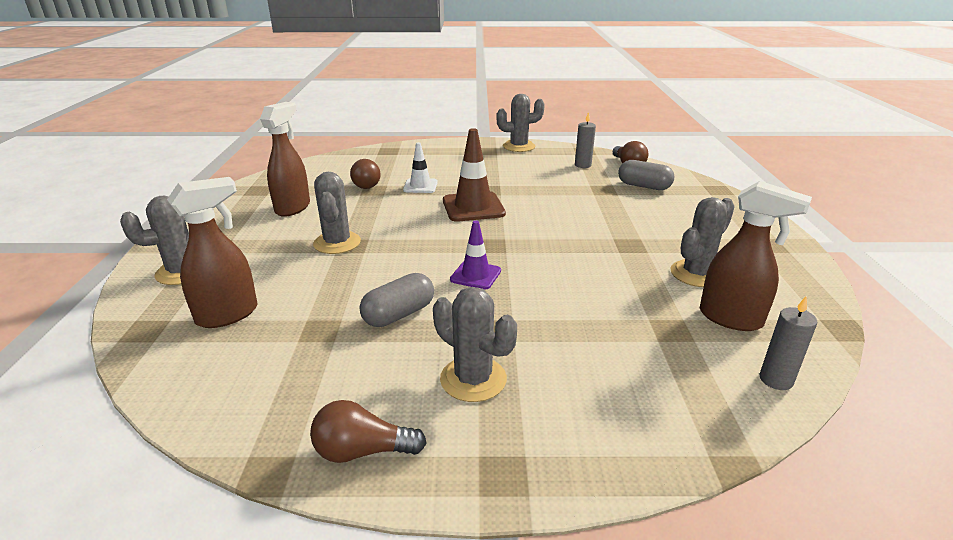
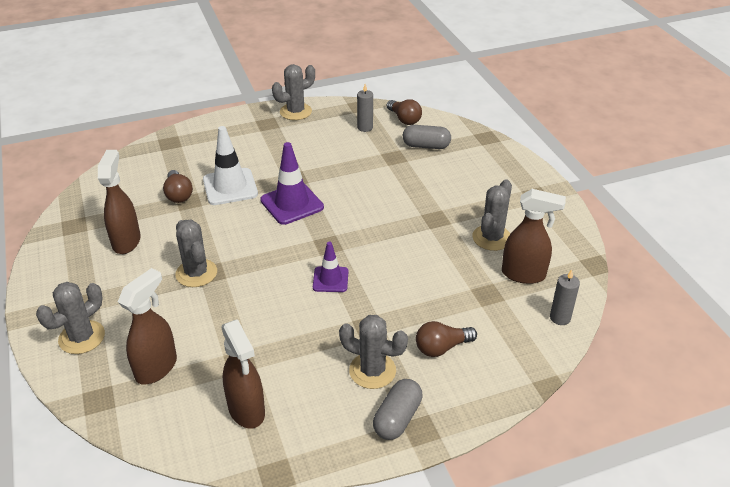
camera: 20 degrees left, 10 degrees up
(288, 384) = (247, 410): none -> brown spray bottle
(363, 451) = (328, 441): brown light bulb -> brown light bulb (442, 347)
(399, 314) = (291, 332): grey capsule -> grey capsule (397, 418)
(420, 186) = (230, 187): white traffic cone -> white traffic cone, size x1.64
(473, 207) = (292, 204): brown traffic cone -> purple traffic cone

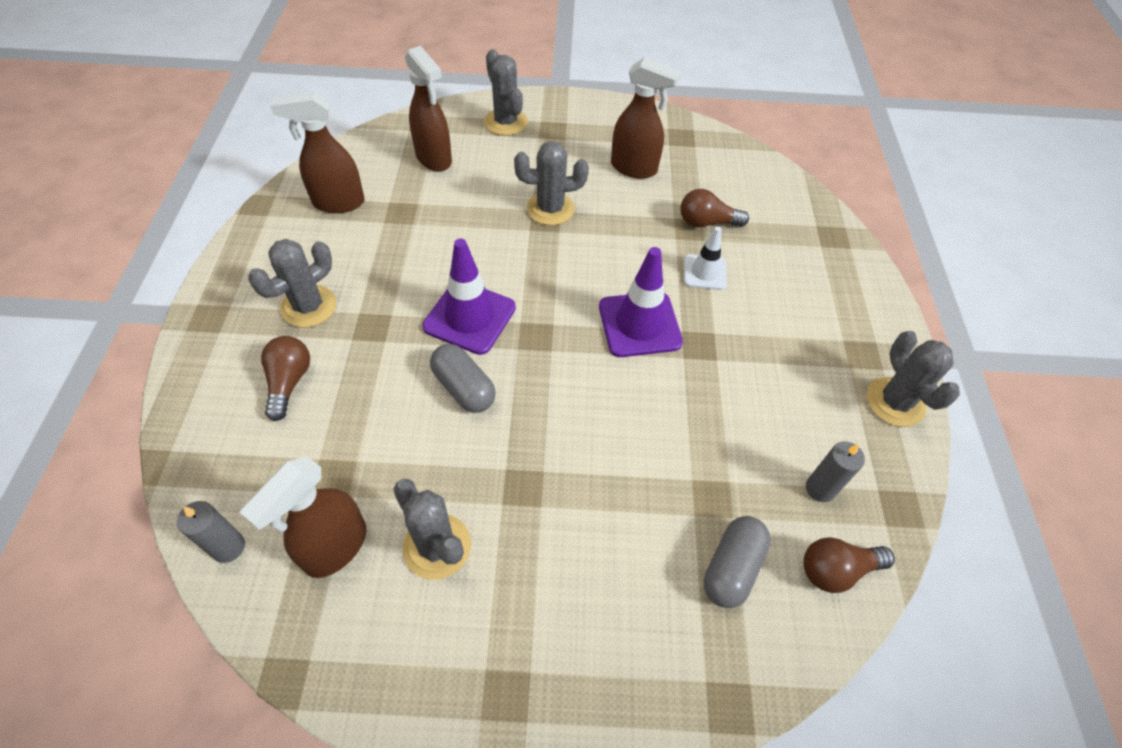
camera: 110 degrees right, 15 degrees up
(230, 187) = (704, 272): white traffic cone -> white traffic cone, size x0.61
(330, 279) = (469, 317): purple traffic cone -> purple traffic cone, size x1.64
(397, 418) = (236, 304): grey capsule -> grey capsule (464, 388)

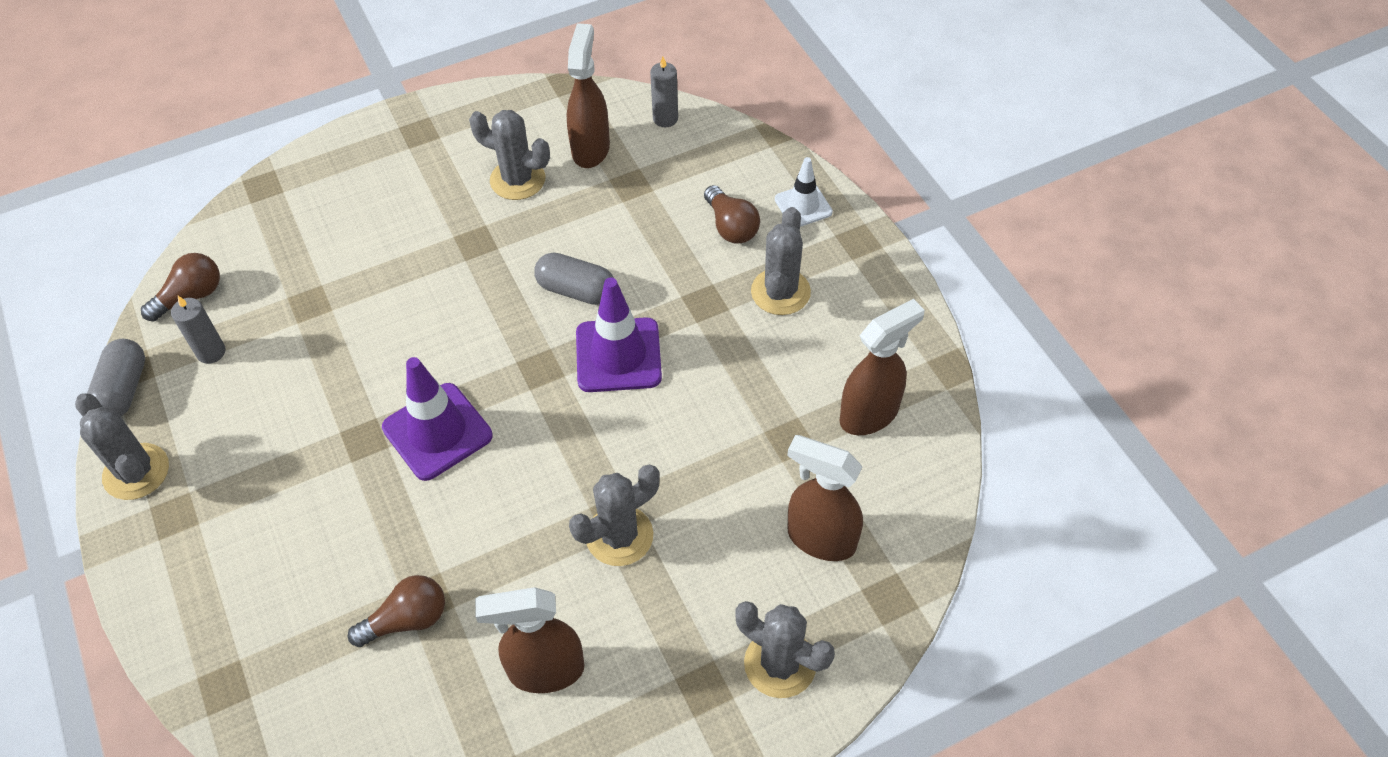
camera: 155 degrees right, 0 degrees up
(704, 272) = (386, 537): white traffic cone -> white traffic cone (803, 206)
(732, 568) = (280, 262): grey capsule -> grey capsule (124, 390)

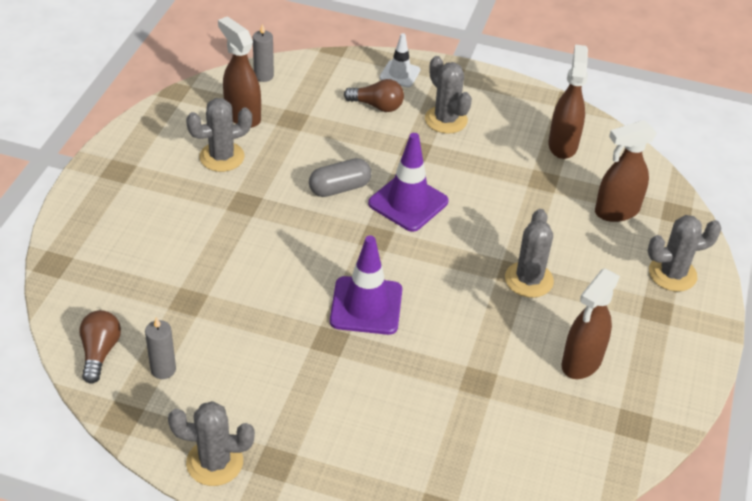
camera: 50 degrees left, 10 degrees down
(124, 390) = (134, 431): grey capsule -> none
(407, 620) = (483, 399): brown light bulb -> none

